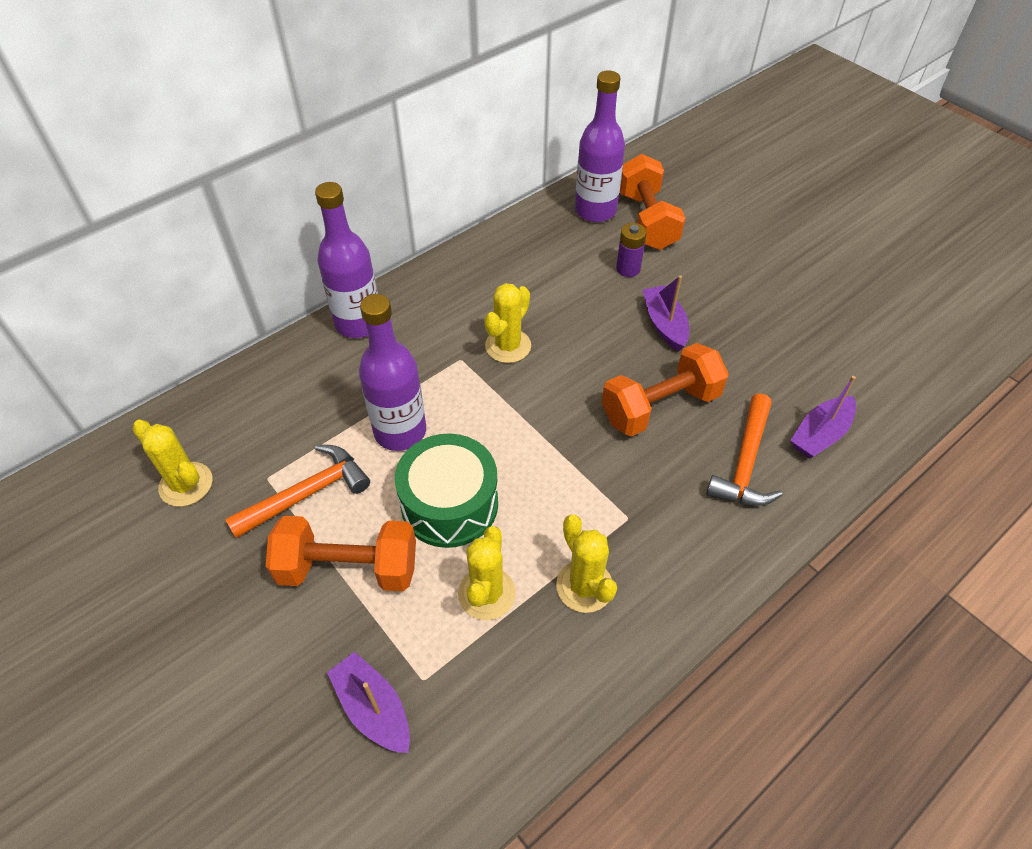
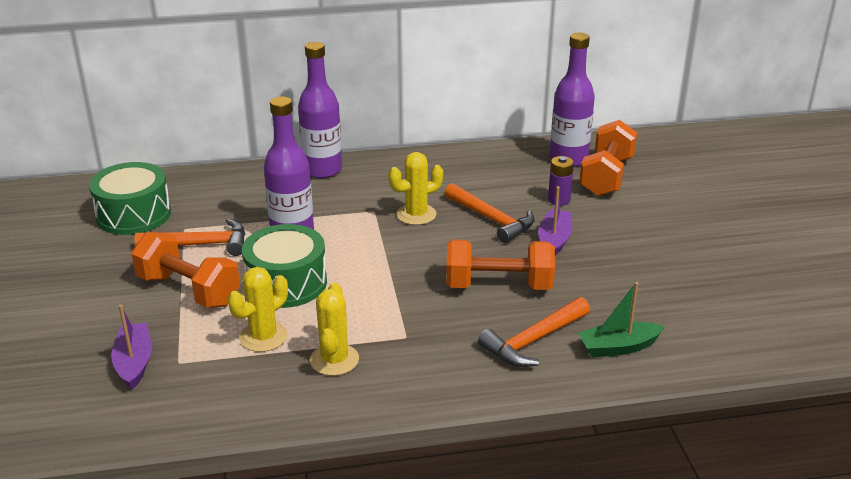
camera: 30 degrees right, 20 degrees down
(186, 484) = (134, 214): yellow cactus -> green drum
(587, 321) = (492, 220): none -> orange hammer
(820, 434) = (618, 347): purple boat -> green boat

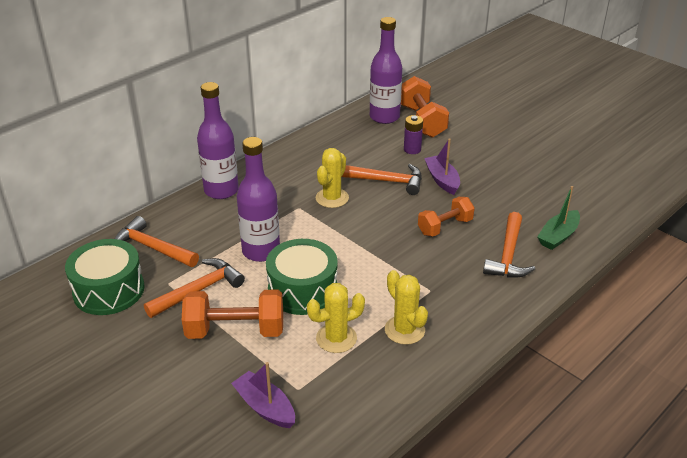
camera: 35 degrees left, 5 degrees up
(207, 195) = (152, 248): none -> orange hammer
(263, 337) = (336, 338): yellow cactus -> yellow cactus turned 60 degrees clockwise
(498, 285) = (445, 227): orange dumbbell -> orange dumbbell, size x0.66

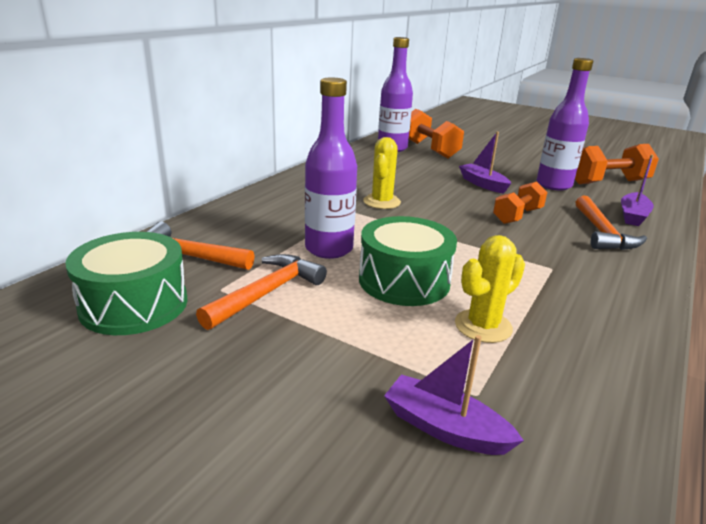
camera: 15 degrees left, 10 degrees down
(221, 190) = (252, 202): purple bottle -> purple bottle (553, 185)
(235, 330) = (341, 332): orange dumbbell -> orange dumbbell (608, 182)
(386, 181) = (429, 187): orange hammer -> none
(404, 330) = (559, 308): yellow cactus -> none
(412, 149) = (436, 166): purple battery -> none
(558, 236) = (633, 216): green boat -> purple boat

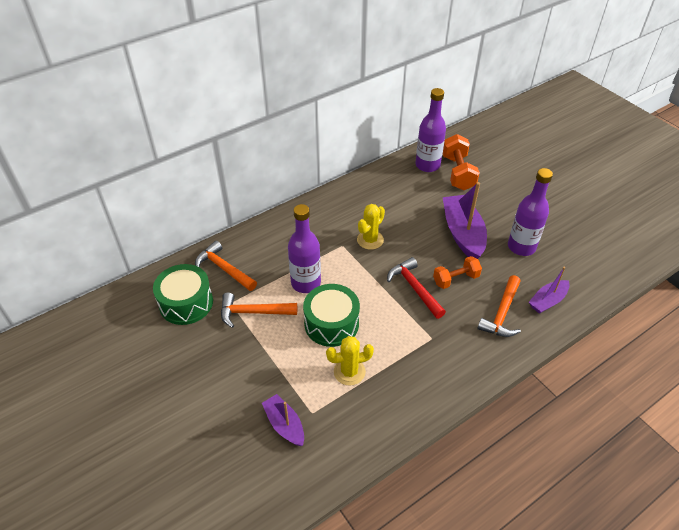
camera: 25 degrees right, 20 degrees up
(267, 293) = (253, 312): orange hammer -> orange hammer turned 150 degrees counterclockwise
(478, 230) = (414, 288): none -> red hammer
(483, 184) = (462, 233): purple boat -> purple boat, size x1.74
(608, 182) = (574, 253): orange dumbbell -> none

